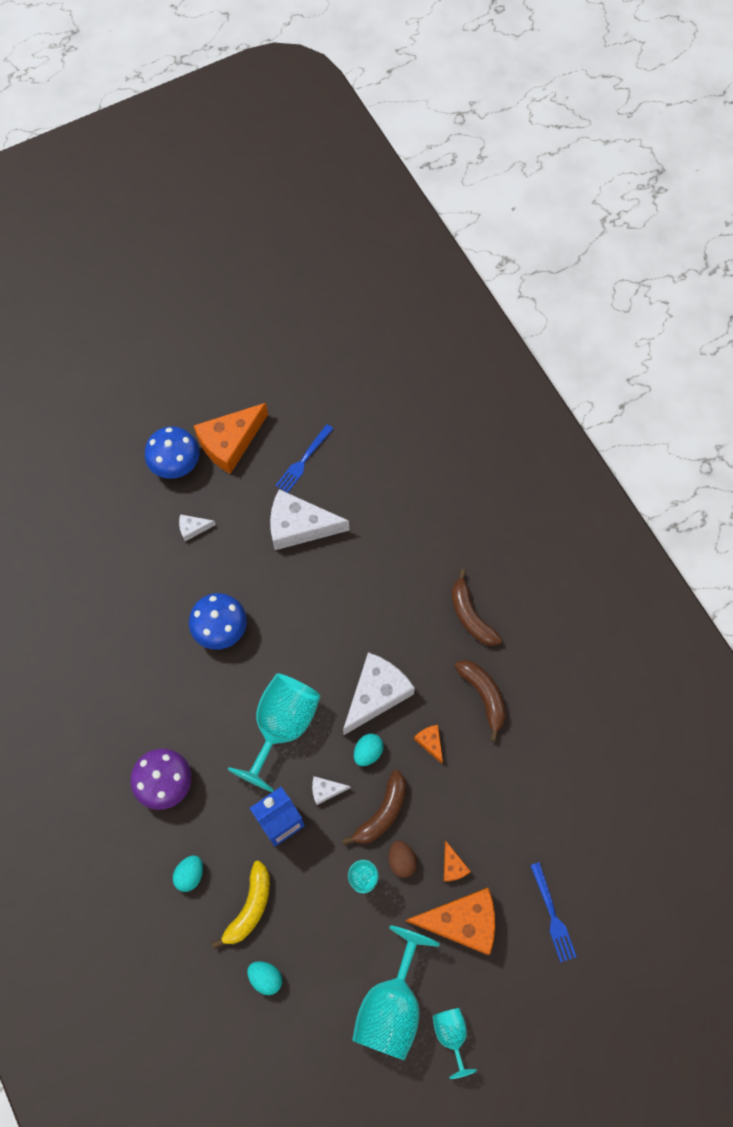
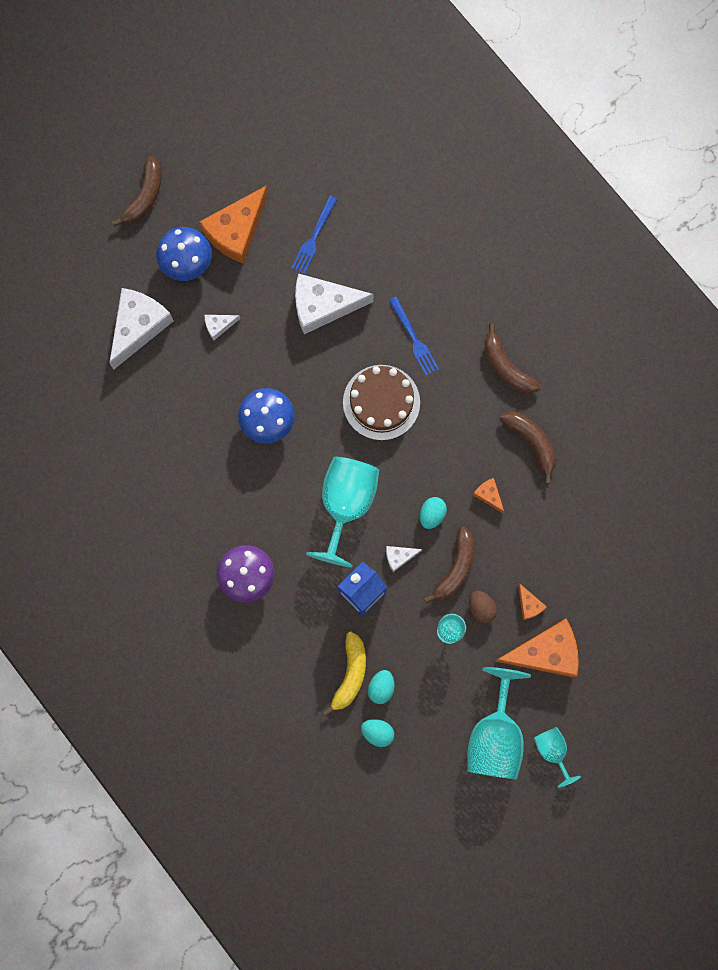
camera: 10 degrees left, 10 degrees up
(150, 397) = (144, 196): none -> brown banana
(190, 874) = (289, 655): turquoise egg -> turquoise egg (381, 687)
(338, 629) = (381, 402): none -> brown cake
(376, 694) = (429, 458): white cheese -> white cheese (138, 327)
(553, 916) = (627, 633): blue fork -> blue fork (414, 339)

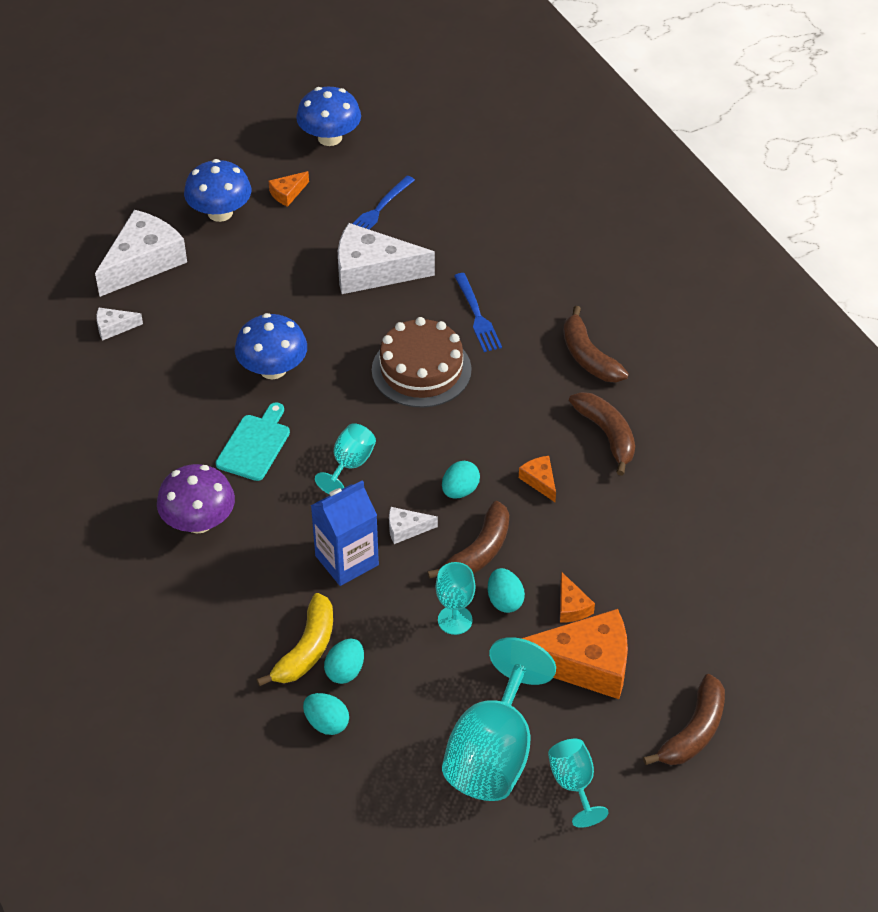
camera: 10 degrees right, 30 degrees down
(144, 196) = (190, 152): brown banana -> brown banana (693, 731)
(219, 326) = (240, 273): white cheese -> white cheese (114, 327)
(236, 231) = (287, 193): orange cheese -> orange cheese, size x0.45
(257, 160) = (330, 138): none -> blue mushroom
(271, 498) = (254, 445): none -> turquoise cutting board
(346, 504) = (350, 465): turquoise goblet -> turquoise goblet, size x0.52
(481, 608) = (504, 601): brown egg -> turquoise egg

